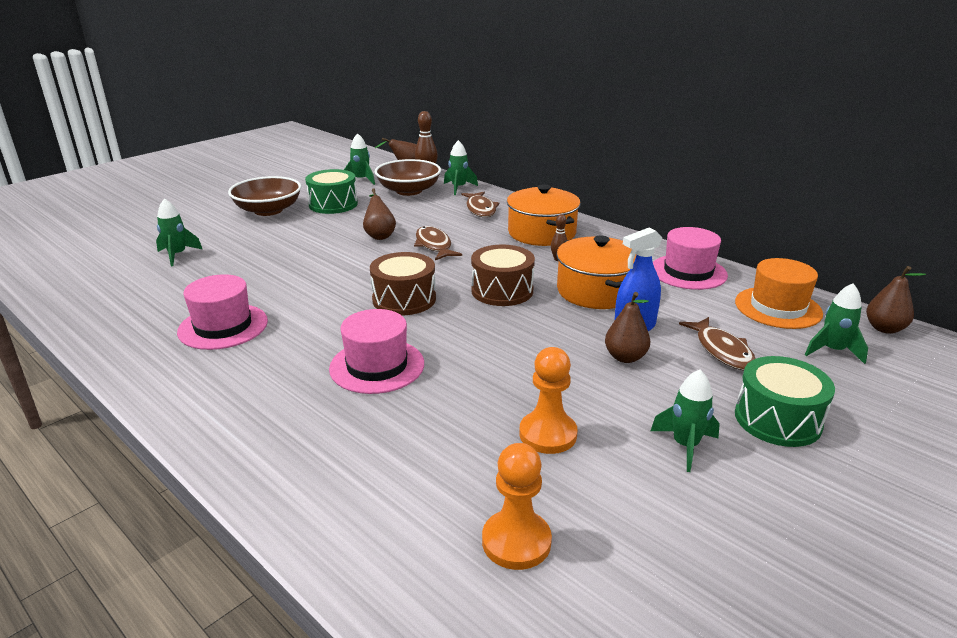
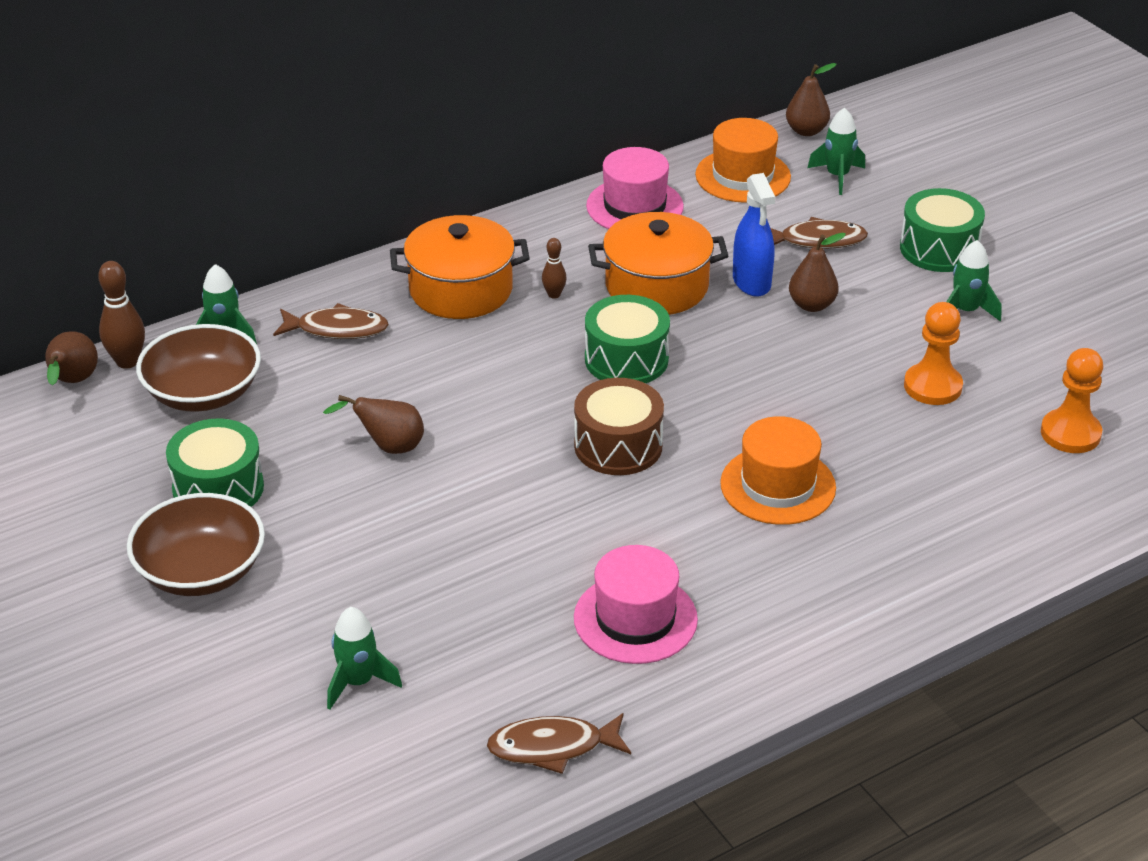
camera: 75 degrees left, 10 degrees up
(361, 180) = (107, 444): green rocket -> none
(377, 366) = (778, 486): pink hat -> orange hat
(434, 245) = (455, 396): brown fish -> brown fish (552, 747)
(502, 291) = (626, 359): brown drum -> green drum

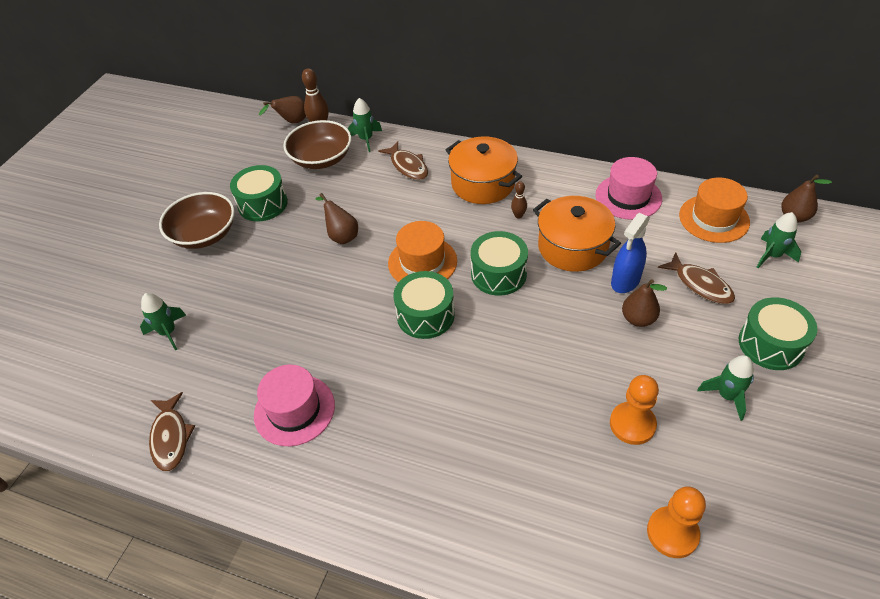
camera: 55 degrees right, 10 degrees up
(552, 747) = (171, 437): brown fish -> brown fish turned 150 degrees counterclockwise
(618, 446) = (425, 315): brown drum -> green drum
(778, 486) = (460, 404): orange hat -> orange hat (422, 262)

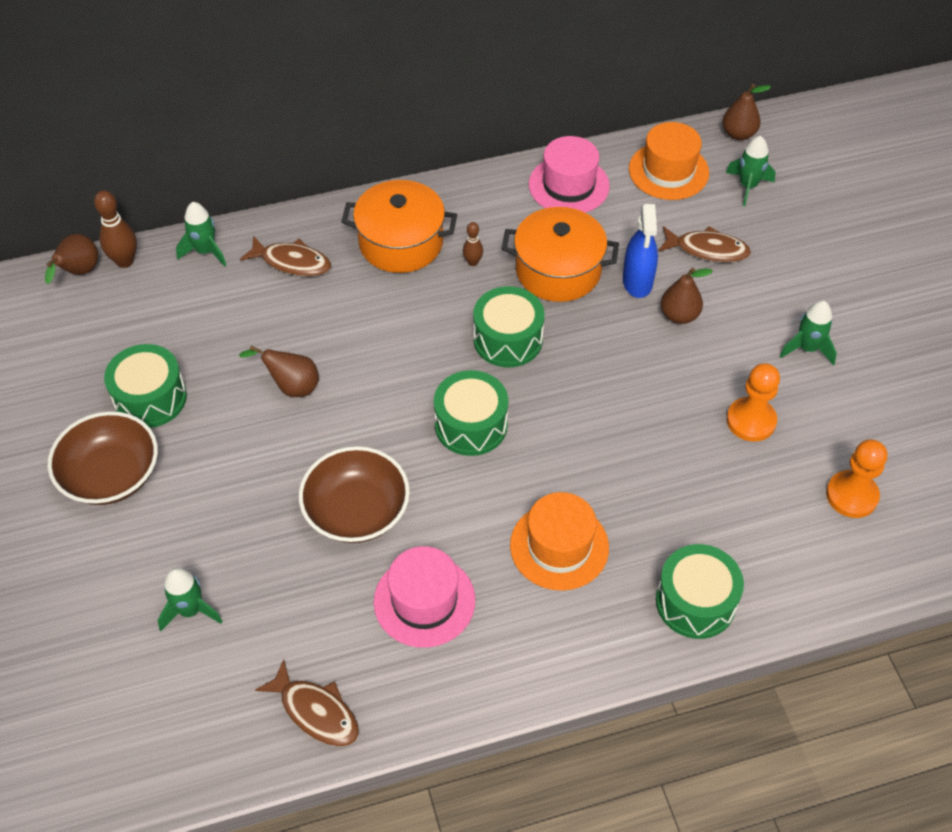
camera: 40 degrees left, 5 degrees up
(321, 159) = (170, 303): brown bowl -> brown bowl (356, 511)
(422, 262) = (415, 369): orange hat -> orange hat (559, 546)
(770, 344) = (807, 278): green drum -> green drum (695, 602)

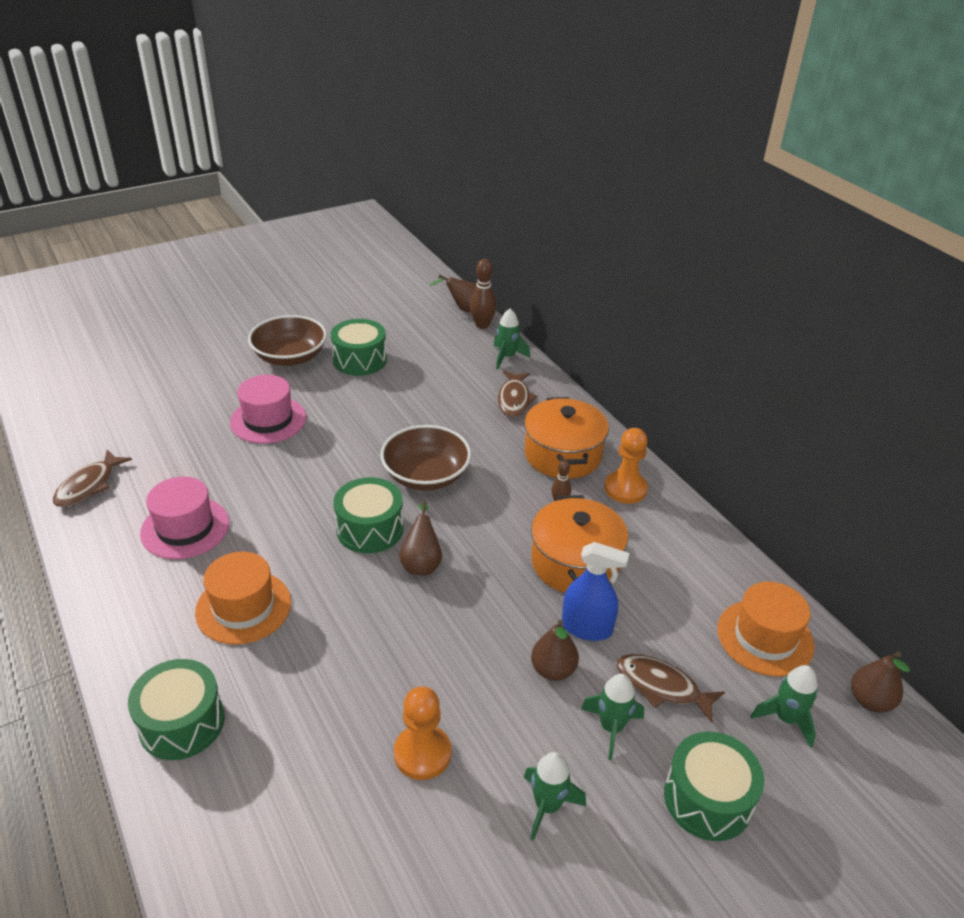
camera: 75 degrees right, 15 degrees down
(190, 610) = (178, 412): green rocket -> green rocket (611, 728)
(291, 386) = (387, 422): brown pear -> brown pear (421, 563)
(356, 511) = (270, 476): brown bowl -> brown bowl (426, 475)
(508, 339) = (475, 539): green drum -> green drum (707, 799)
(569, 185) = (694, 556): pink hat -> pink hat (268, 420)
(637, 281) = (586, 628): blue spray bottle -> blue spray bottle turned 150 degrees counterclockwise
(707, 249) = (661, 687): brown fish -> brown fish turned 120 degrees clockwise
(851, 495) = (332, 873): orange pawn -> orange pawn (625, 489)

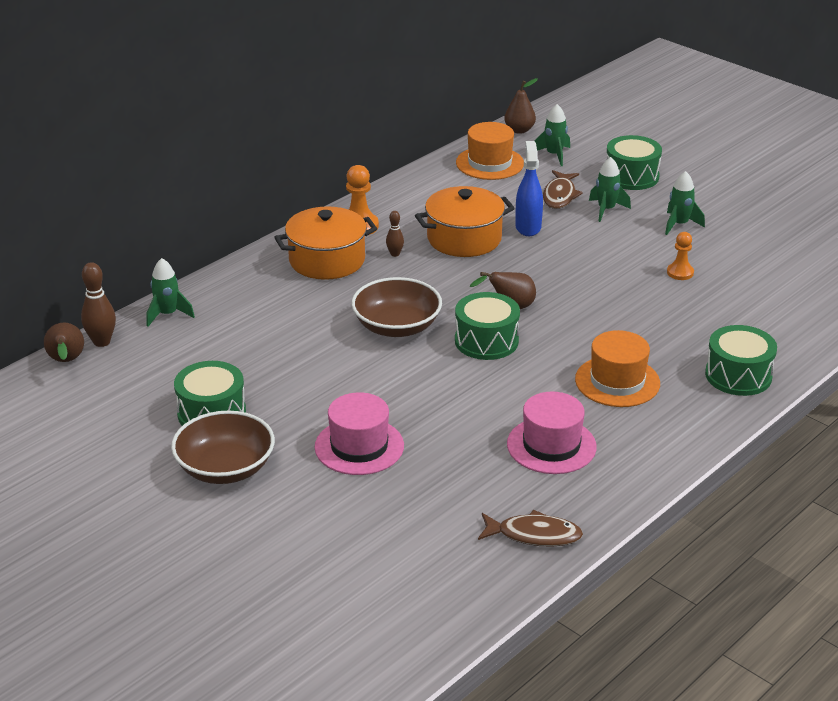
camera: 105 degrees left, 5 degrees down
(422, 753) = (680, 273): orange pawn -> orange pawn, size x0.66
(514, 400) = (249, 298): brown fish -> none
(553, 670) = (575, 235): brown pear -> none

